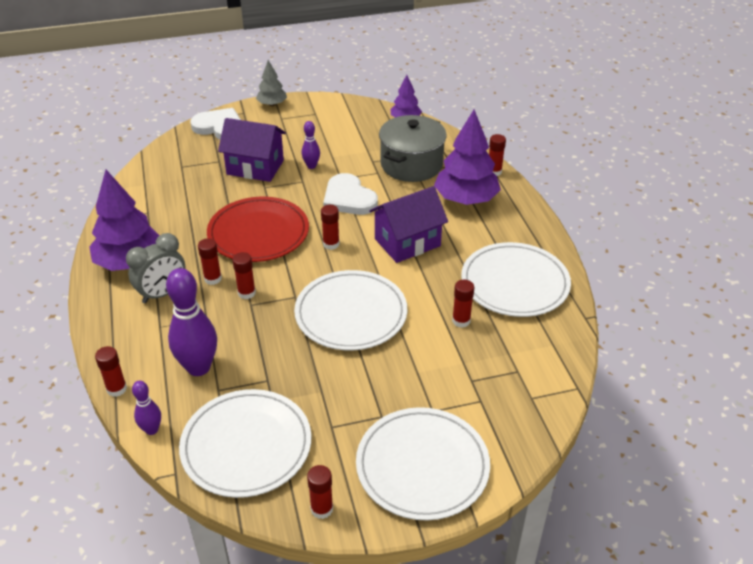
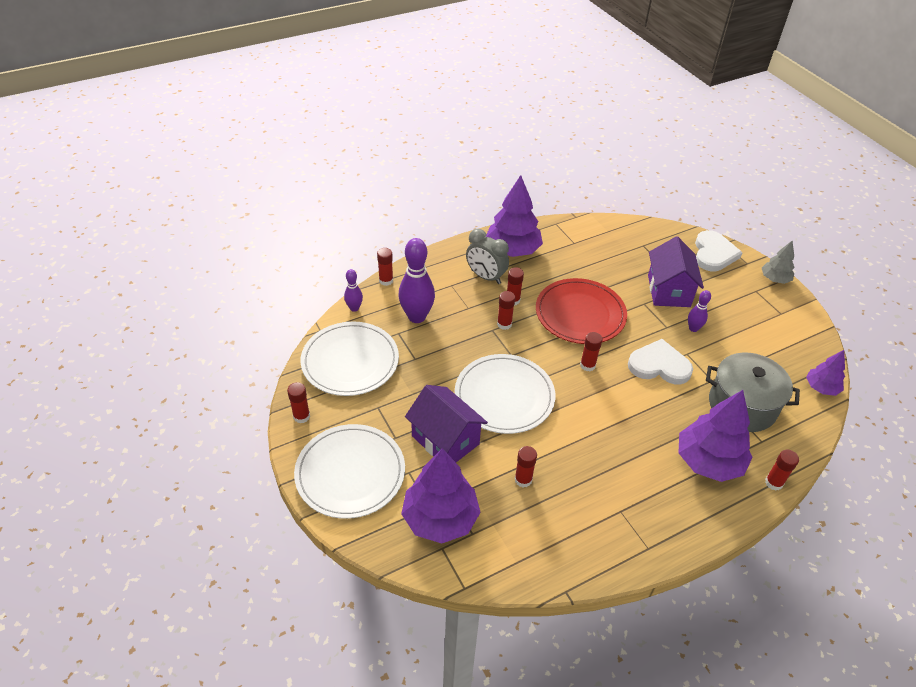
camera: 75 degrees right, 5 degrees up
(349, 198) = (659, 365): white heart -> white heart turned 60 degrees clockwise
(407, 242) = (615, 421): purple house -> purple house (445, 440)
(496, 393) = (440, 518): none -> purple tree
(515, 283) = (593, 520): white plate -> none

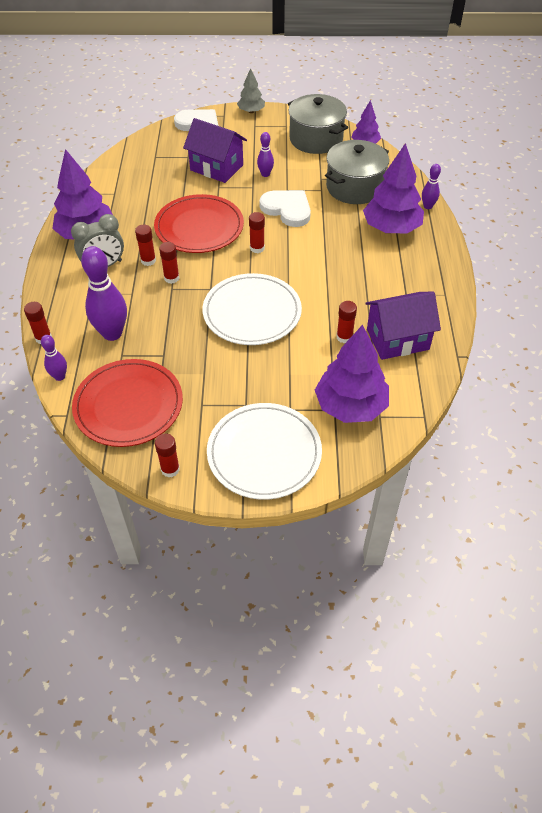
camera: 60 degrees left, 5 degrees up
(350, 361) = (128, 405): white plate -> red plate
(445, 440) = (272, 370): purple house -> purple house (397, 339)
(659, 365) = (287, 209): white heart -> white heart turned 90 degrees clockwise
(773, 483) = (427, 206): red glue stick -> purple bowling pin
(785, 344) = (316, 139): none -> grey pot

